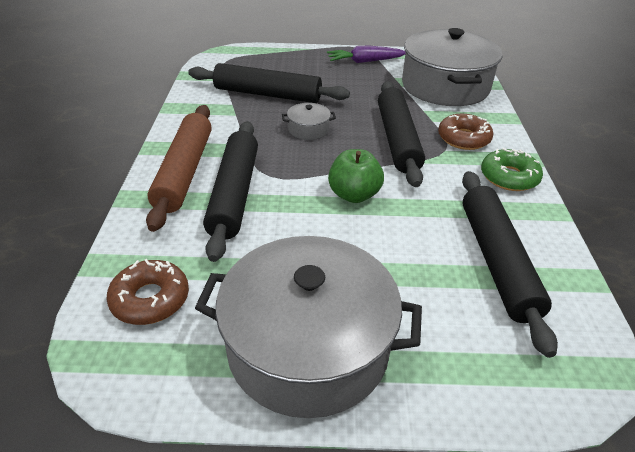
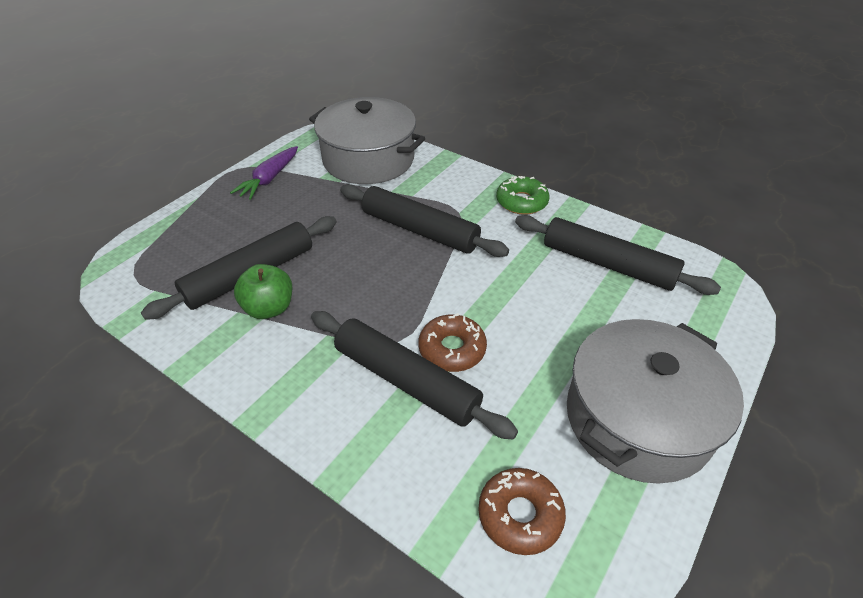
camera: 55 degrees left, 5 degrees up
(185, 172) = (332, 406): brown rolling pin -> none
(308, 129) = (348, 277): grey pot -> none
(354, 195) = (475, 298): green apple -> green apple (269, 308)
(463, 138) = (453, 194): brown donut -> brown donut (452, 349)

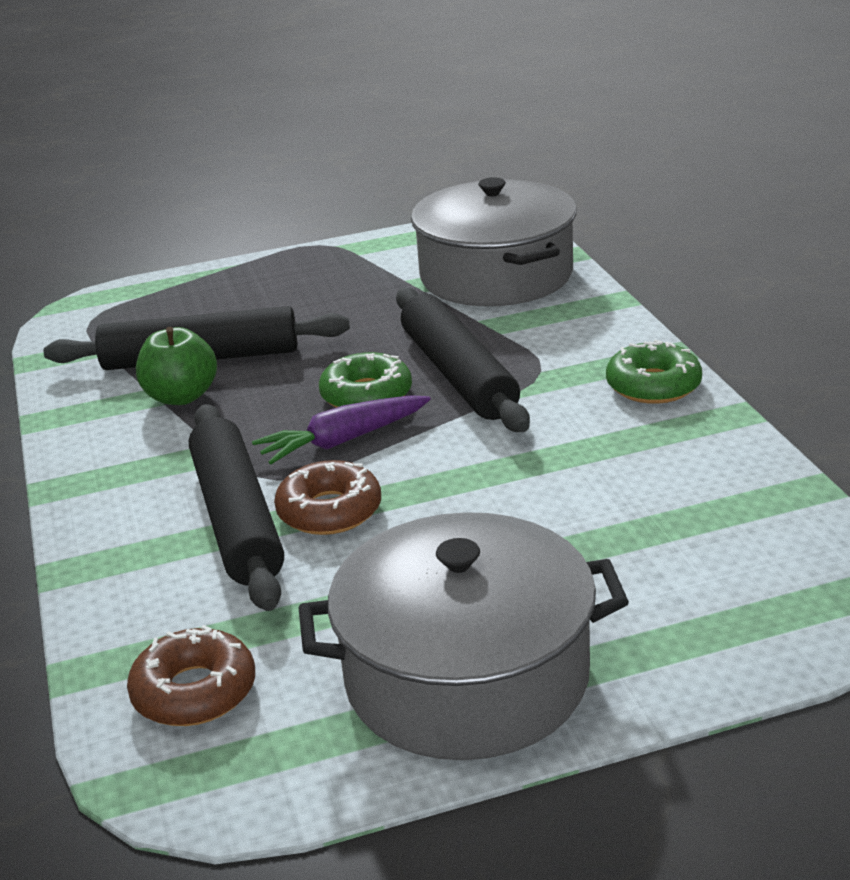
camera: 40 degrees right, 15 degrees down
(269, 179) = (341, 266): purple carrot -> purple carrot (343, 441)
(384, 262) = (366, 395): none -> green donut
(608, 264) = (682, 500): black rolling pin -> none

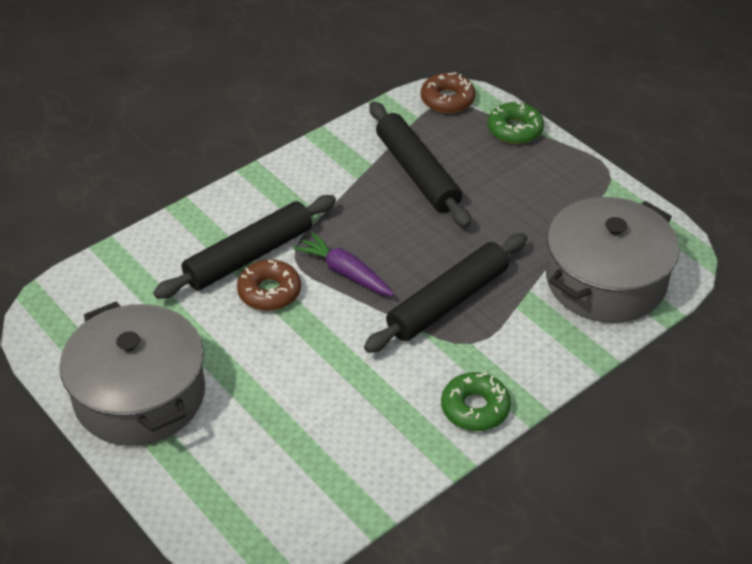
camera: 65 degrees right, 15 degrees up
(181, 396) = (368, 183): green apple -> none
(194, 691) = (103, 295): brown donut -> brown donut (447, 100)
(366, 395) = (403, 265): green donut -> green donut (515, 130)

